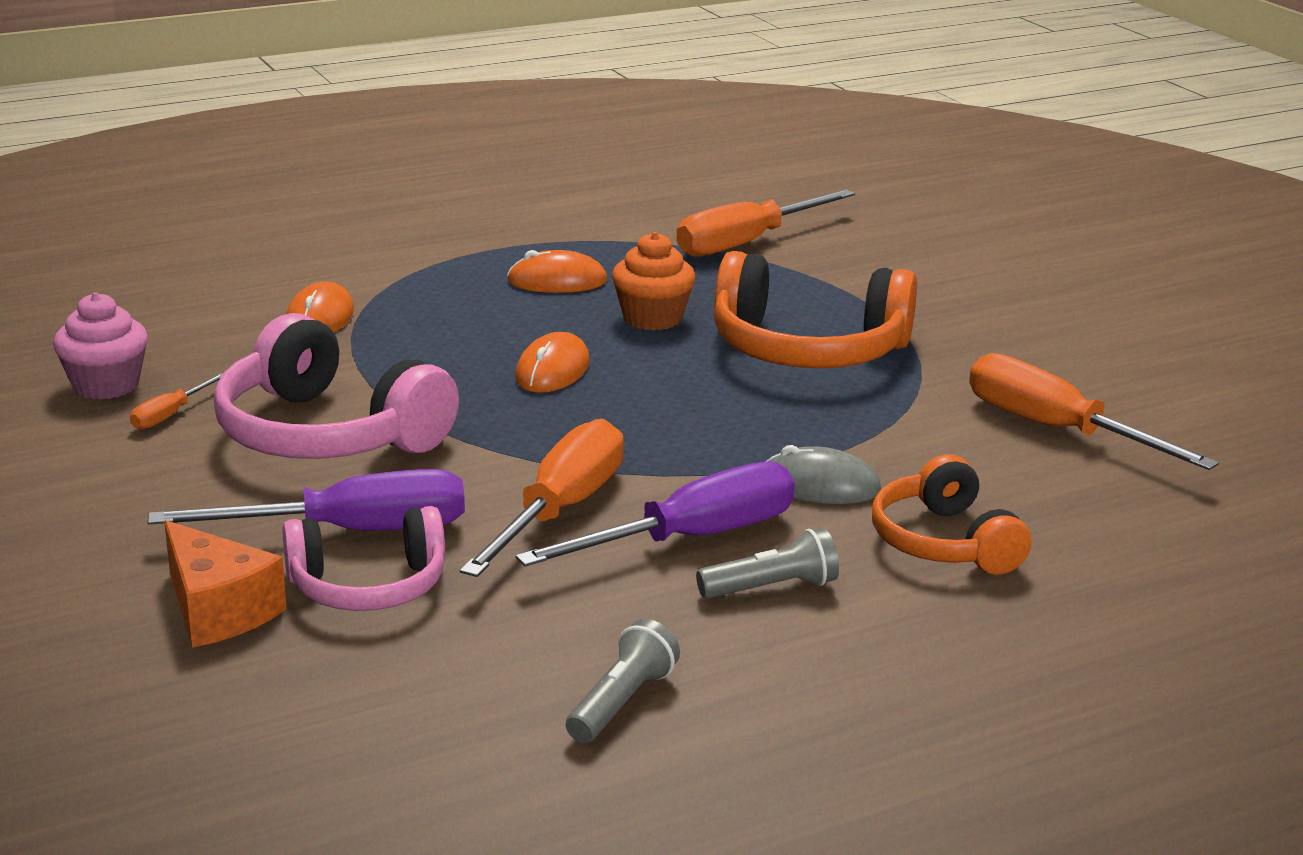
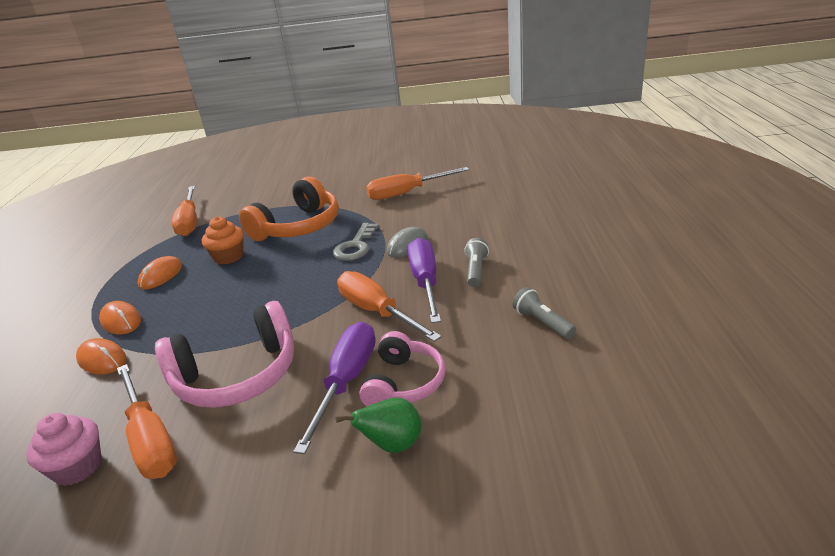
camera: 60 degrees left, 5 degrees up
(170, 415) = (150, 439): orange screwdriver -> orange screwdriver, size x2.19
(218, 610) = (392, 445): orange cheese -> green pear
(552, 370) = (247, 292): orange mouse -> orange mouse (121, 321)
(775, 430) = (356, 246): none -> grey key
(944, 542) = (467, 229): orange headphones -> none

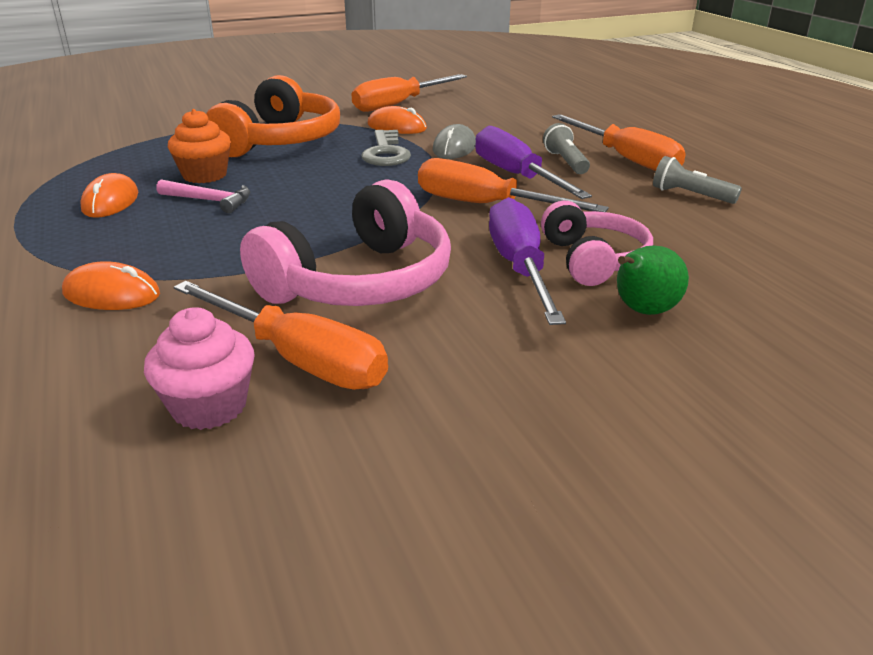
camera: 25 degrees left, 0 degrees up
(121, 321) = (96, 252): orange mouse -> orange mouse (397, 127)
(189, 222) = (94, 147): orange screwdriver -> orange screwdriver (626, 159)
(213, 282) = (210, 201): none -> pink hammer

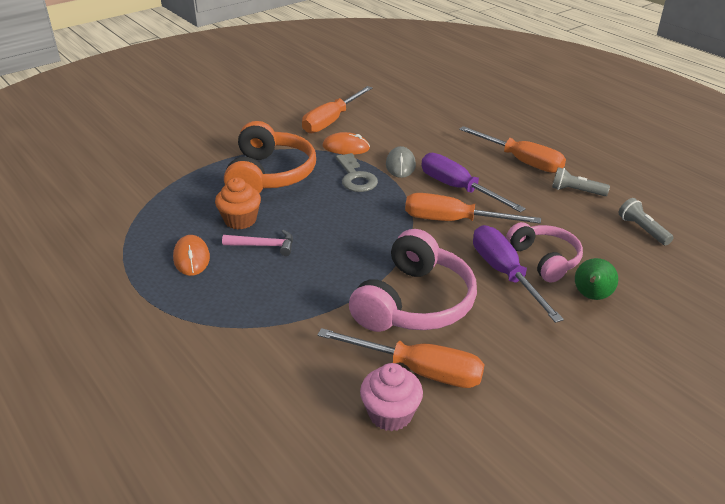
camera: 15 degrees left, 5 degrees up
(111, 294) = (263, 342): orange mouse -> none
(565, 162) = (483, 169): grey flashlight -> grey flashlight (642, 230)

